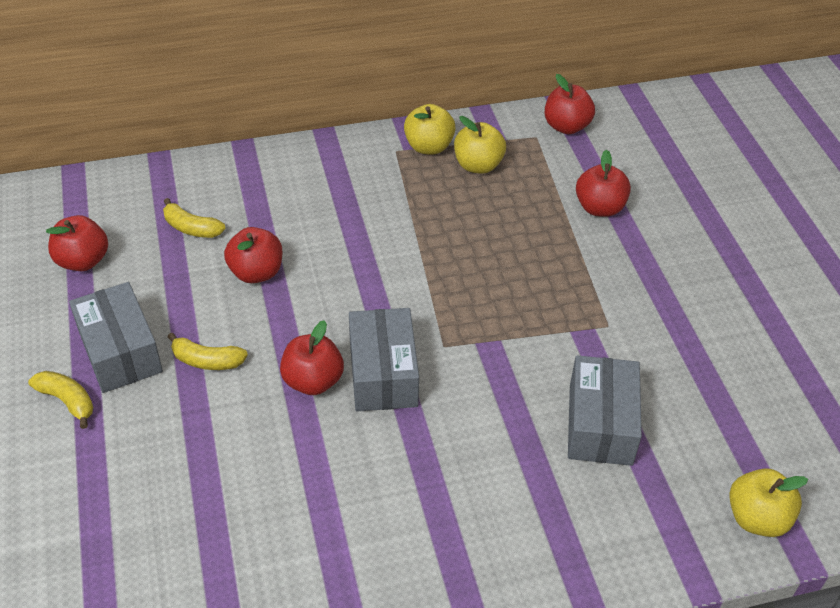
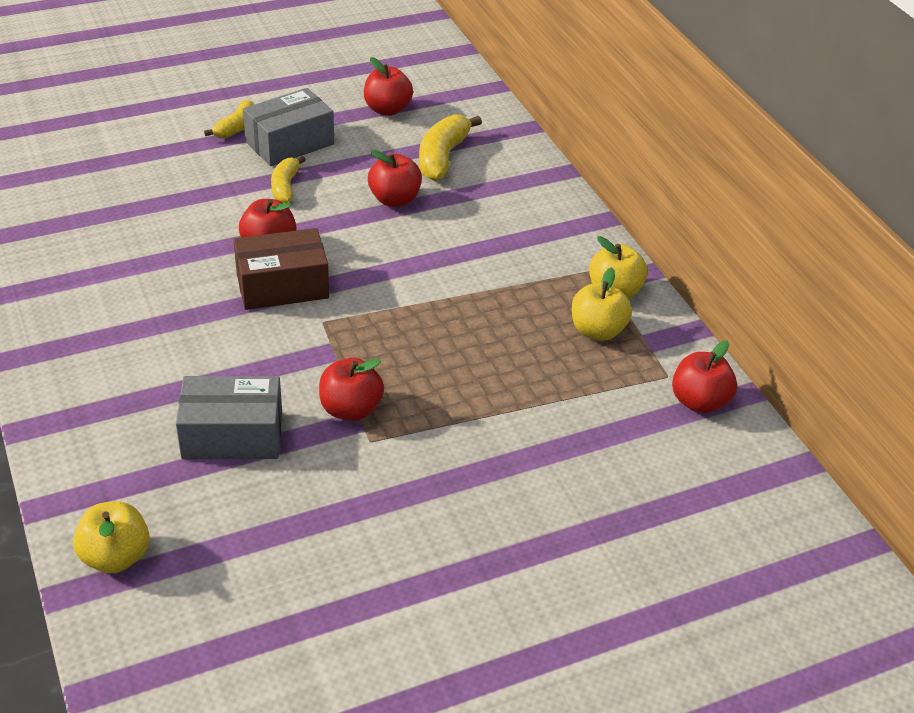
camera: 80 degrees right, 5 degrees down
(191, 228) = (442, 157): yellow banana -> yellow banana, size x1.58
(383, 374) = (282, 286): grey box -> brown box
(599, 208) = (558, 433): red apple -> red apple (351, 409)

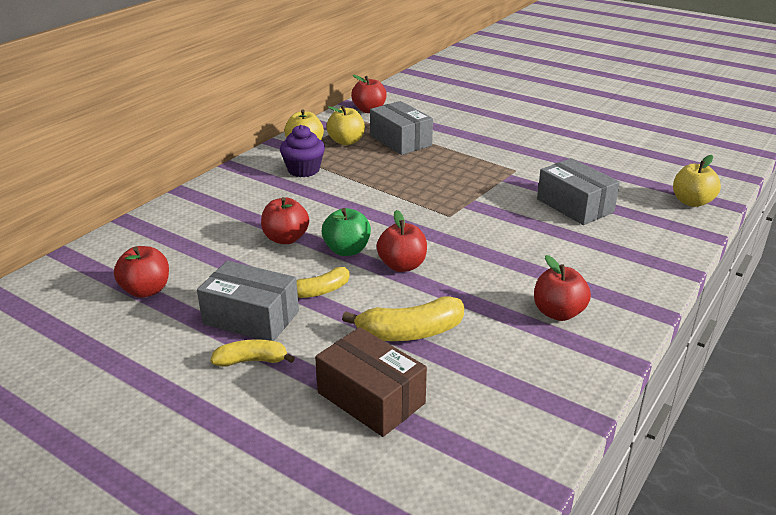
camera: 120 degrees left, 10 degrees down
(282, 286) = (436, 242): brown box -> brown box (371, 398)
(333, 226) = (347, 250): none -> green apple
(351, 409) = (503, 182): red apple -> red apple (558, 313)
(442, 157) = (205, 239): yellow banana -> yellow banana (410, 333)
(541, 265) = (303, 170): none -> purple cupcake
(558, 380) = (400, 141): none -> grey box

